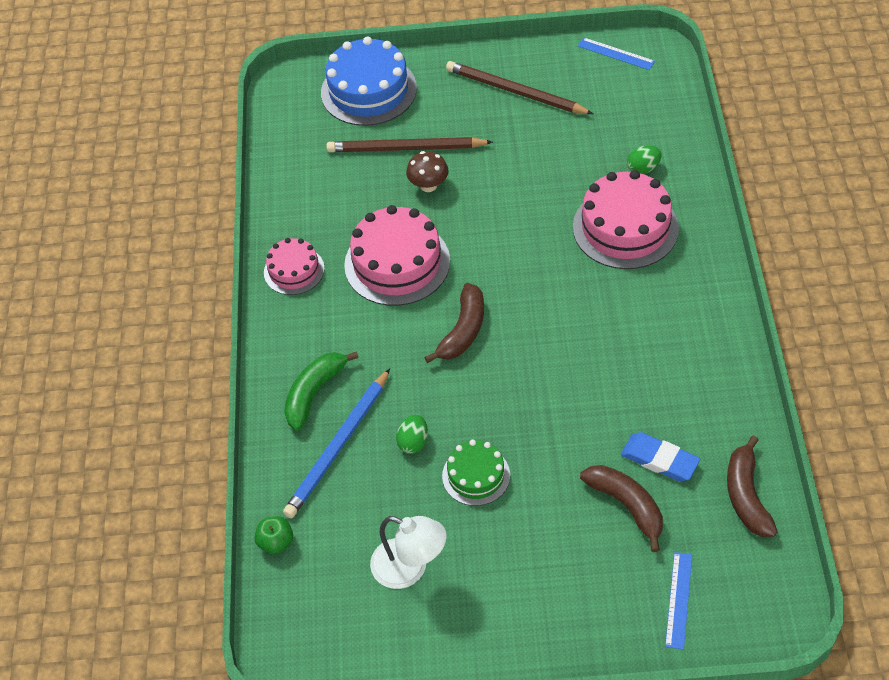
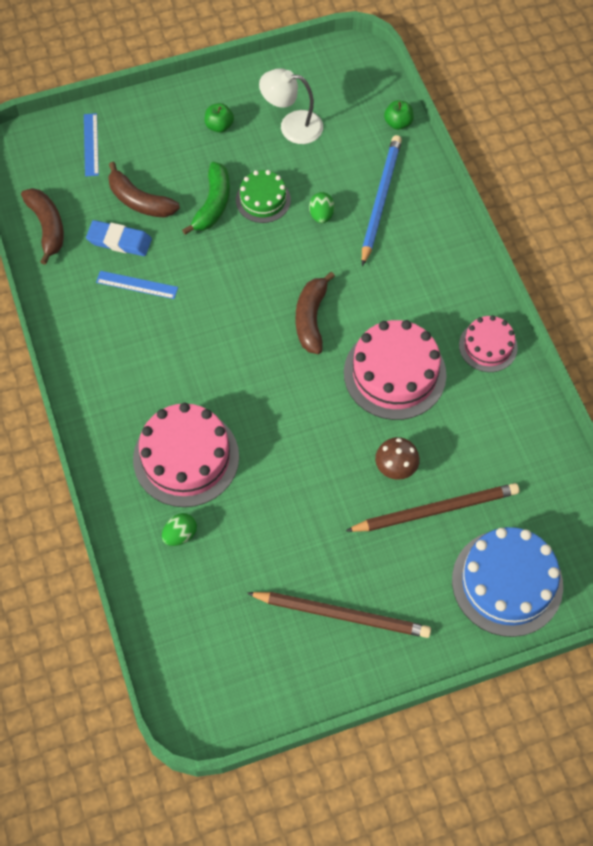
camera: 160 degrees right, 10 degrees up
(314, 393) = (418, 238): green banana -> green banana (213, 204)
(503, 589) = (219, 126): none -> green apple
(616, 53) = (240, 700): blue ruler -> blue ruler (137, 285)

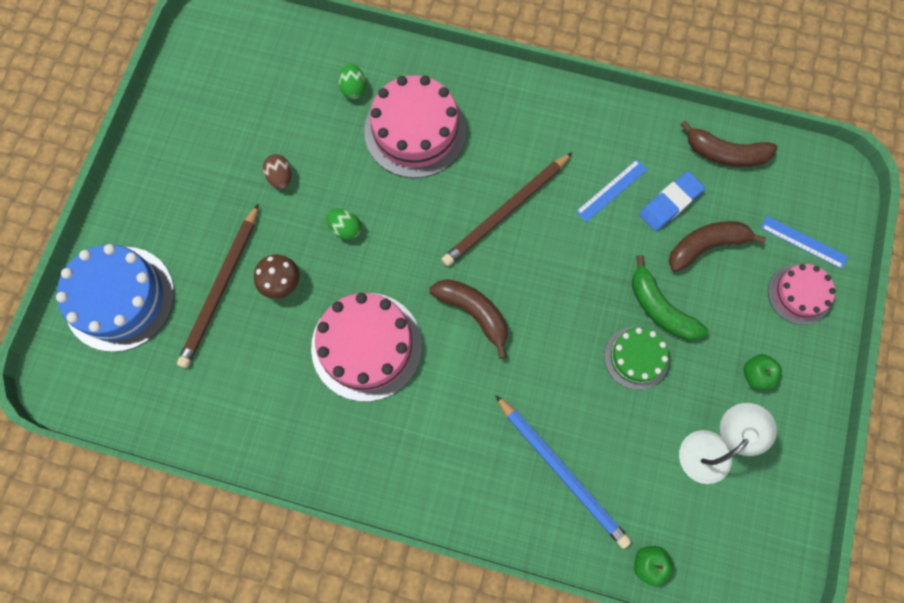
camera: 125 degrees right, 10 degrees up
(307, 535) = (280, 177): none -> brown egg
(321, 215) = (581, 400): green egg -> green egg (345, 229)
(342, 615) = (199, 160): brown pencil -> brown pencil (506, 211)
(488, 346) = (331, 451): pink cake -> pink cake (799, 294)

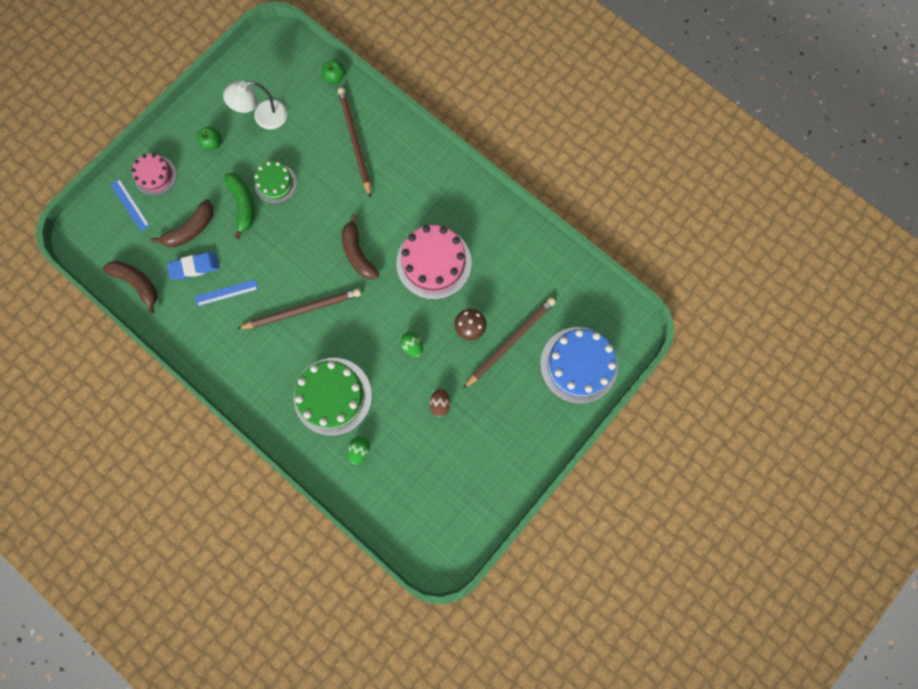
camera: 155 degrees left, 5 degrees up
(415, 131) = (332, 396): pink cake -> green cake
(562, 472) = (355, 142): blue pencil -> brown pencil
(706, 246) = (191, 229): brown banana -> brown banana turned 45 degrees counterclockwise

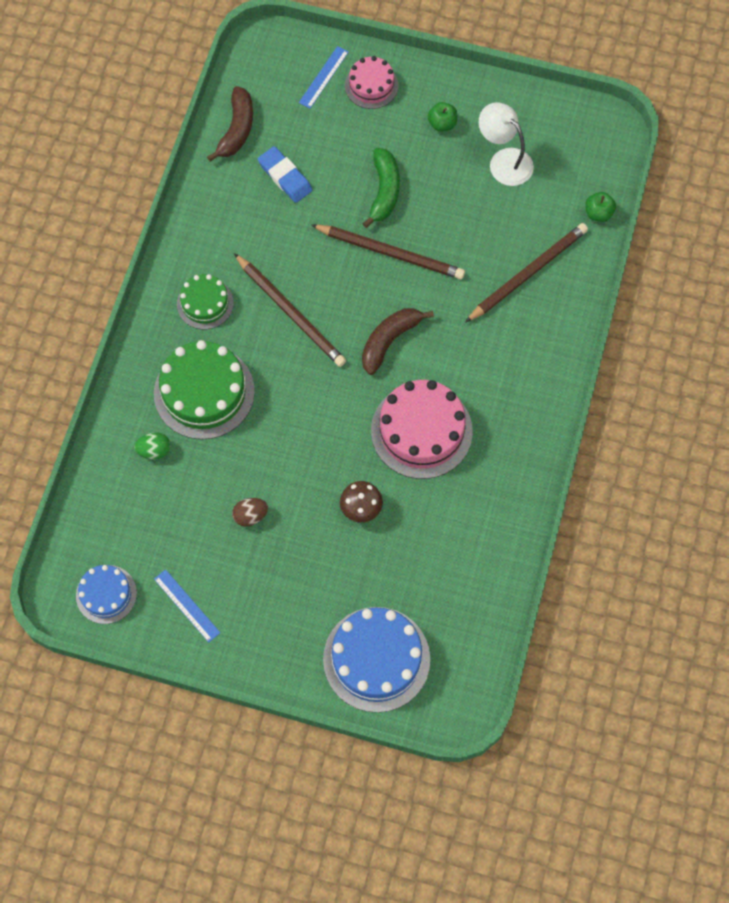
camera: 65 degrees right, 10 degrees down
(191, 229) = (326, 151): brown banana -> none
(226, 293) = (271, 223): blue ruler -> blue ruler (186, 605)
(243, 205) = (384, 191): green banana -> green banana turned 45 degrees counterclockwise
(276, 183) = (428, 212): green cake -> green cake (205, 303)
(412, 346) = (306, 453): green egg -> none
(451, 529) = (106, 594): none -> blue cake
(510, 341) = (366, 564): brown pencil -> brown pencil (390, 253)

